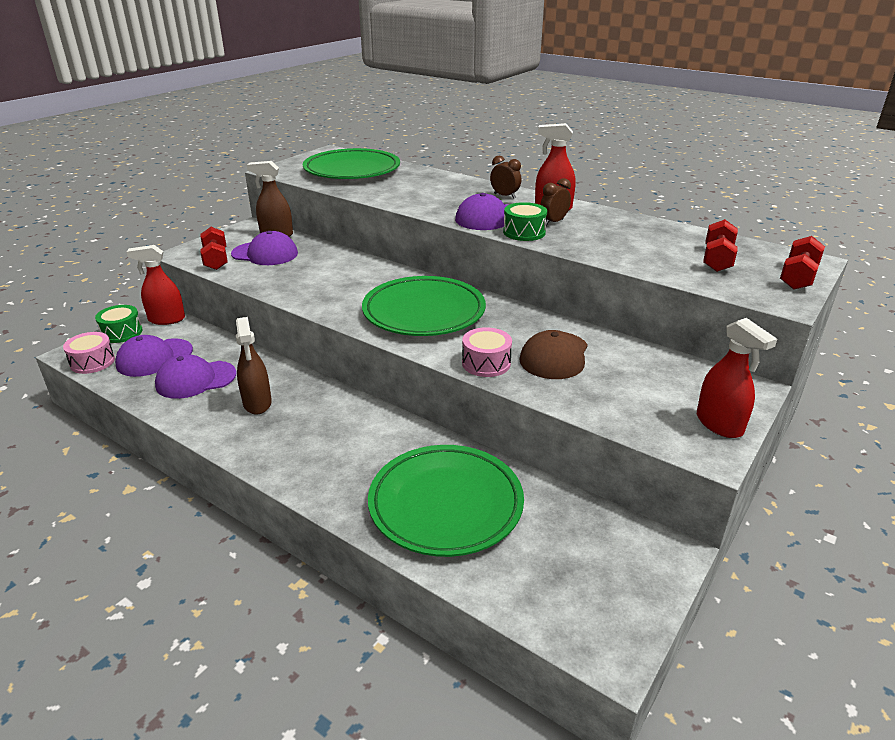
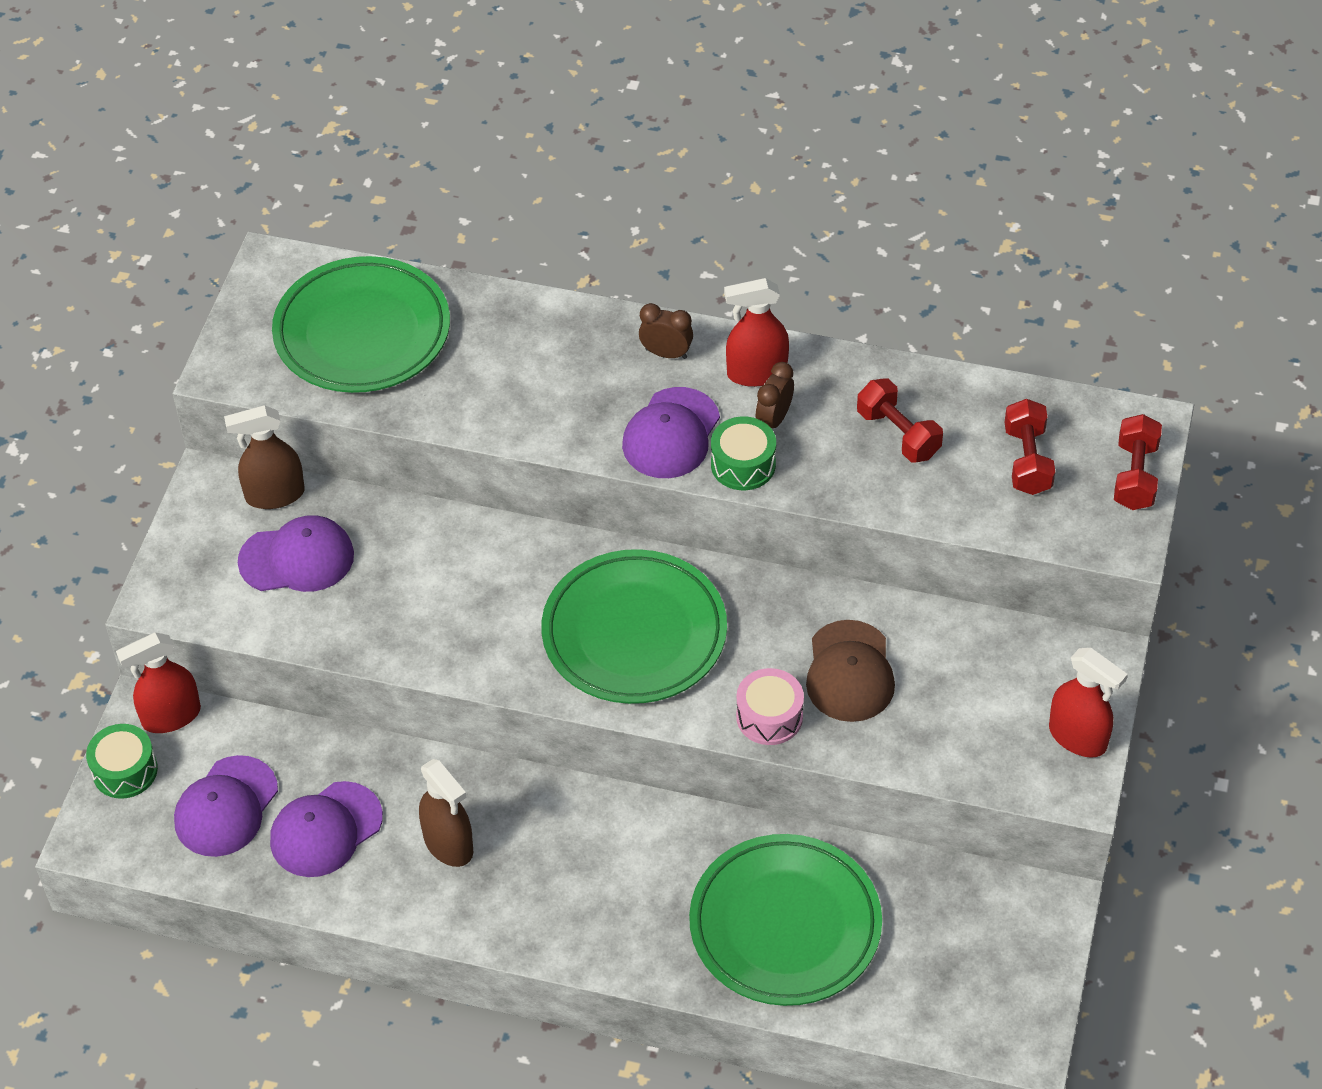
camera: 20 degrees left, 20 degrees up
(92, 362) = (138, 847): pink drum -> none
(216, 260) = (228, 601): red dumbbell -> red dumbbell (898, 434)

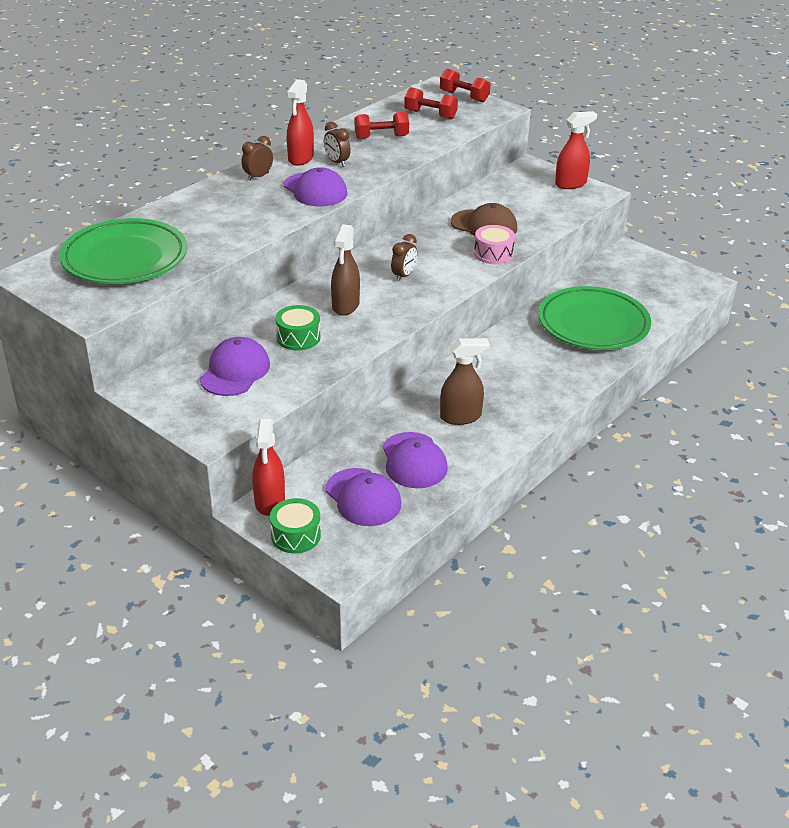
camera: 65 degrees left, 15 degrees down
(274, 495) = (175, 366): brown spray bottle -> brown spray bottle (345, 306)
(634, 633) = (403, 276): green plate -> brown clock
(743, 464) = (358, 177): green drum -> green drum (298, 337)

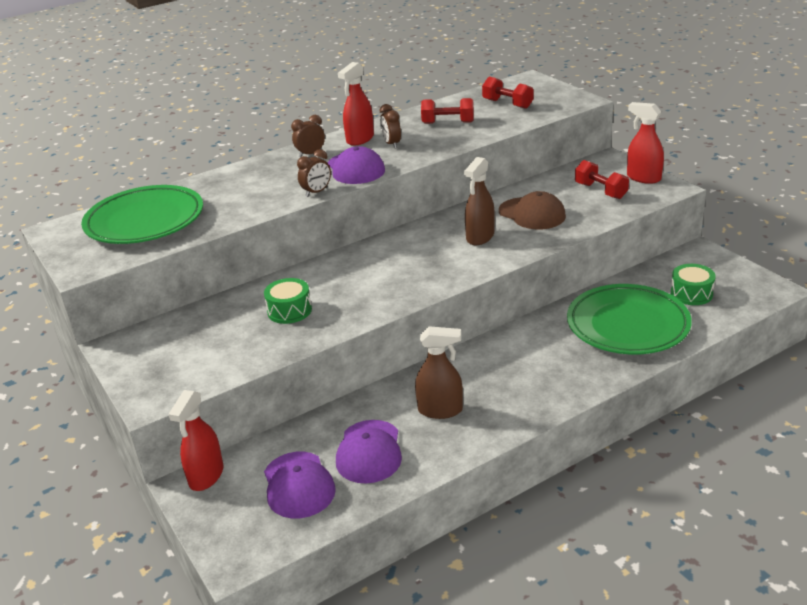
camera: 20 degrees right, 5 degrees down
(235, 371) = (211, 338): purple cap -> none
(296, 535) = (211, 517): green drum -> green drum (691, 293)
(345, 306) = (352, 283): brown spray bottle -> brown spray bottle (480, 237)
(403, 276) = (425, 258): brown clock -> brown clock (316, 192)
(464, 97) = (550, 88): red dumbbell -> red dumbbell (600, 191)
(493, 254) = (527, 242): pink drum -> none
(571, 184) = (643, 178): red spray bottle -> red spray bottle turned 135 degrees counterclockwise

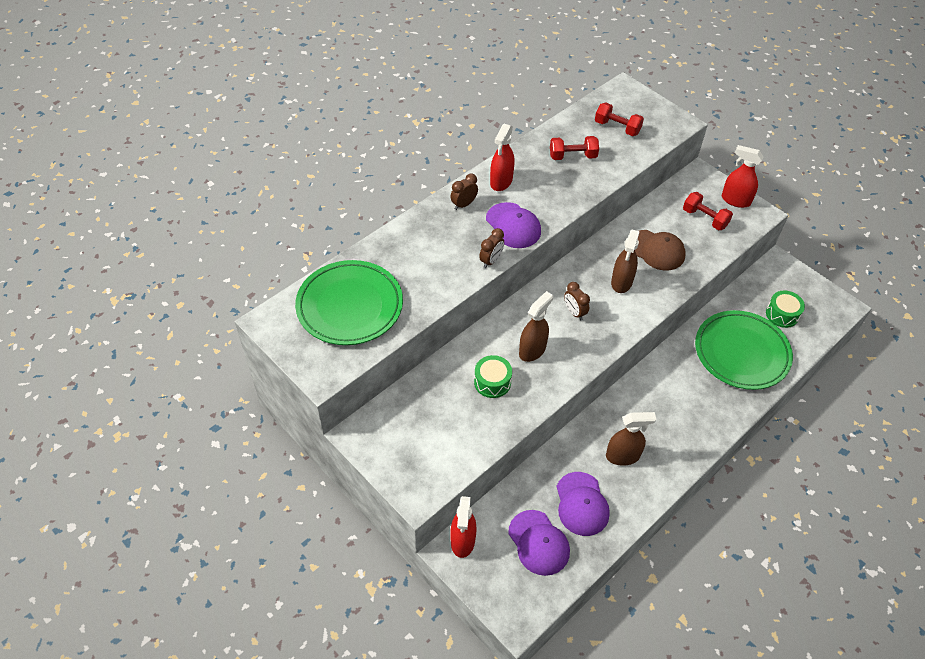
camera: 15 degrees left, 20 degrees up
(349, 287) = (532, 350): none -> brown spray bottle
(391, 144) = (533, 189): brown clock -> brown clock (574, 312)

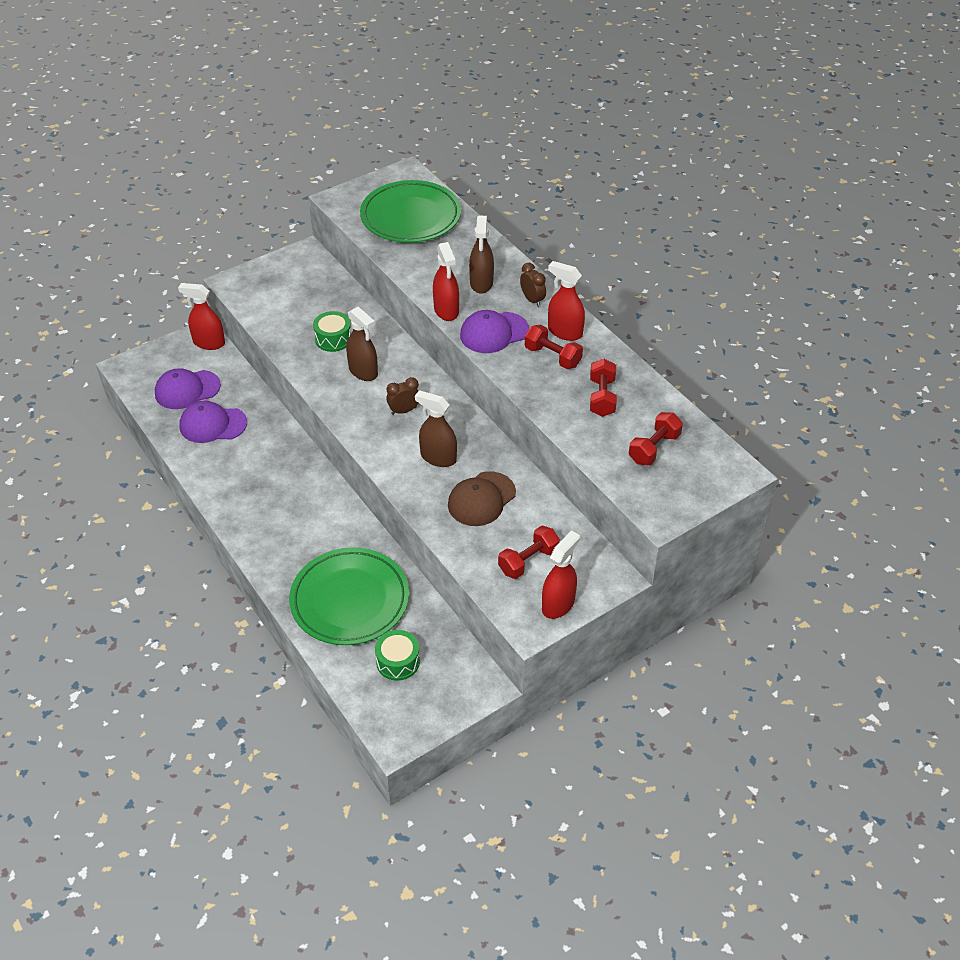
camera: 100 degrees right, 5 degrees down
(491, 261) = (446, 310): brown clock -> red spray bottle
(534, 187) = (552, 357): none -> red dumbbell
(623, 456) = (252, 464): brown spray bottle -> brown spray bottle (481, 283)

